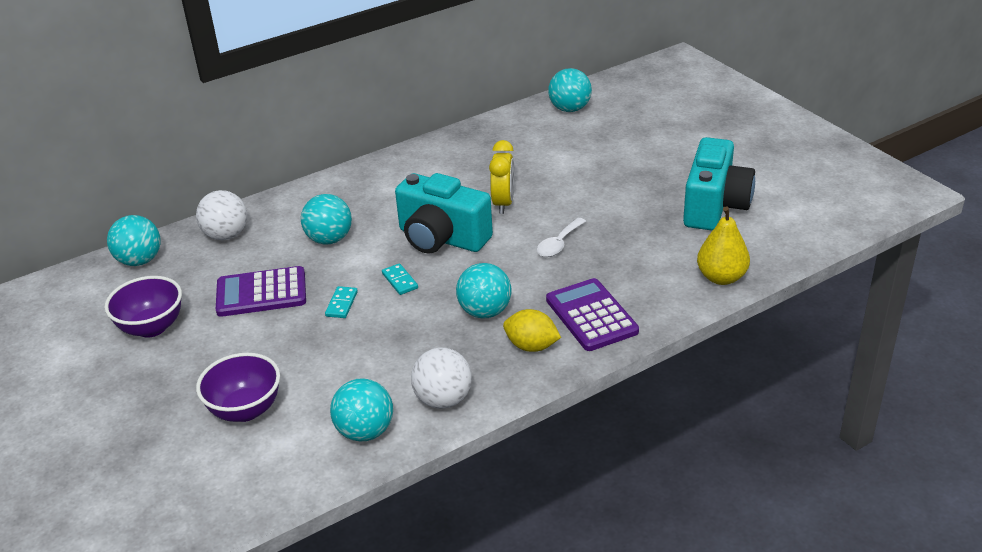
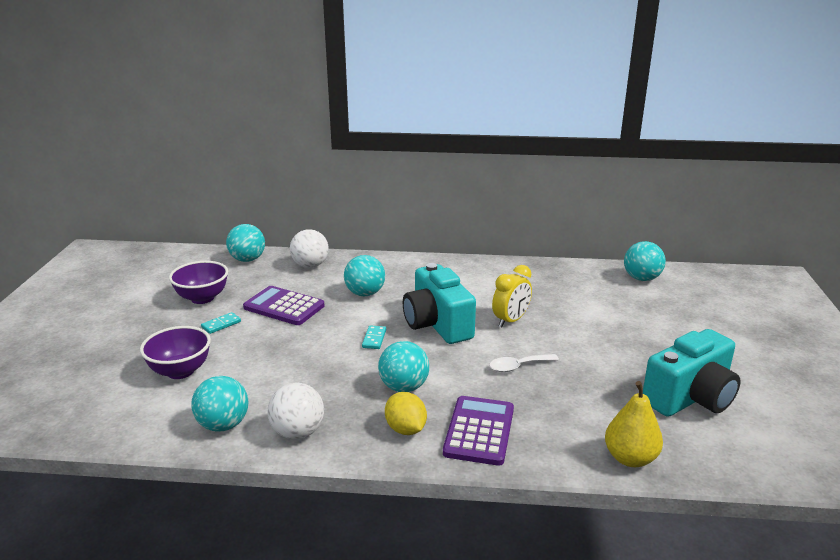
camera: 35 degrees right, 10 degrees down
(341, 304) = (319, 336): turquoise domino -> turquoise domino (221, 324)

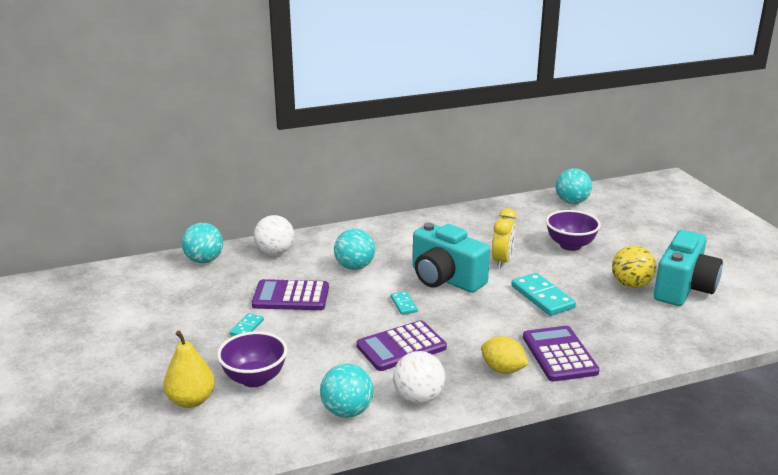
camera: 25 degrees left, 0 degrees up
(202, 298) = (199, 308): purple bowl -> purple bowl (570, 245)
(332, 378) = (401, 347): none -> purple calculator
(404, 387) = (469, 337): turquoise ball -> none
(518, 366) = (542, 297): white spoon -> turquoise domino
(629, 378) = (631, 285): none -> yellow ball
(630, 458) = (680, 343): yellow pear -> yellow pear (191, 400)

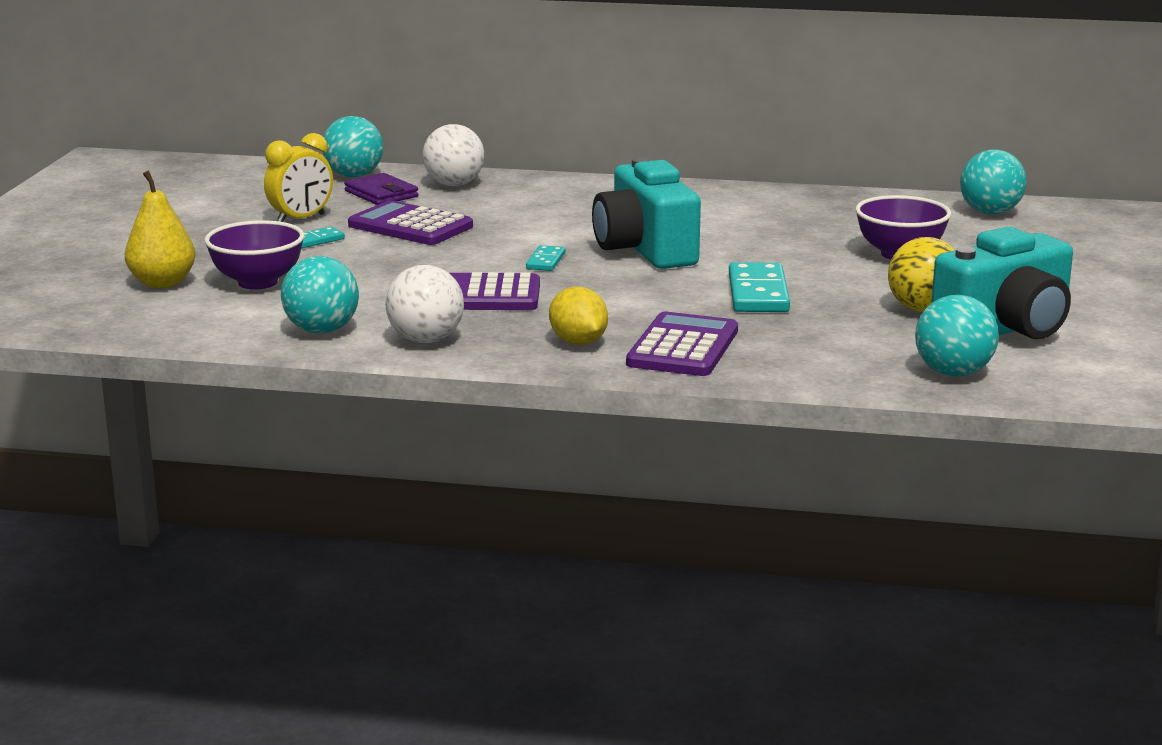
camera: 30 degrees right, 5 degrees down
(240, 272) = (381, 194): none -> purple wallet
(354, 267) = (538, 216): turquoise ball -> turquoise ball (953, 373)
(502, 261) = (761, 250): yellow clock -> yellow clock (301, 219)

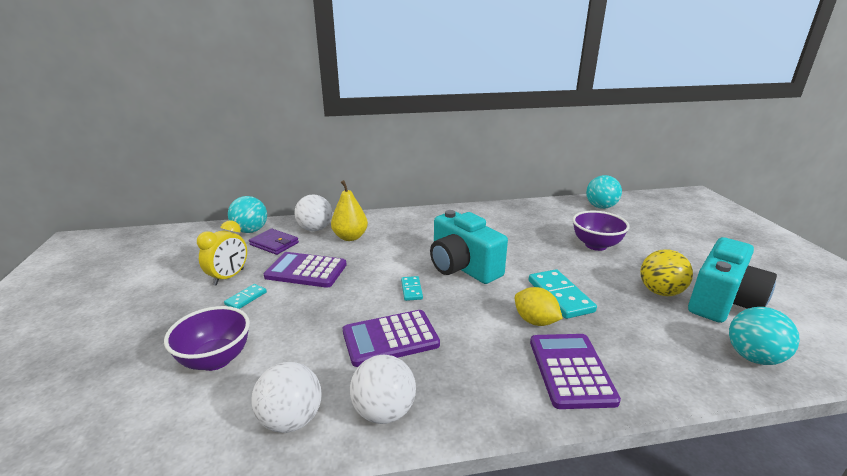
camera: 20 degrees left, 5 degrees up
(162, 283) = (132, 379): yellow pear -> yellow pear (350, 237)
(322, 330) = (291, 420): turquoise ball -> white ball
(578, 342) = (498, 383): yellow lemon -> yellow lemon (535, 321)

